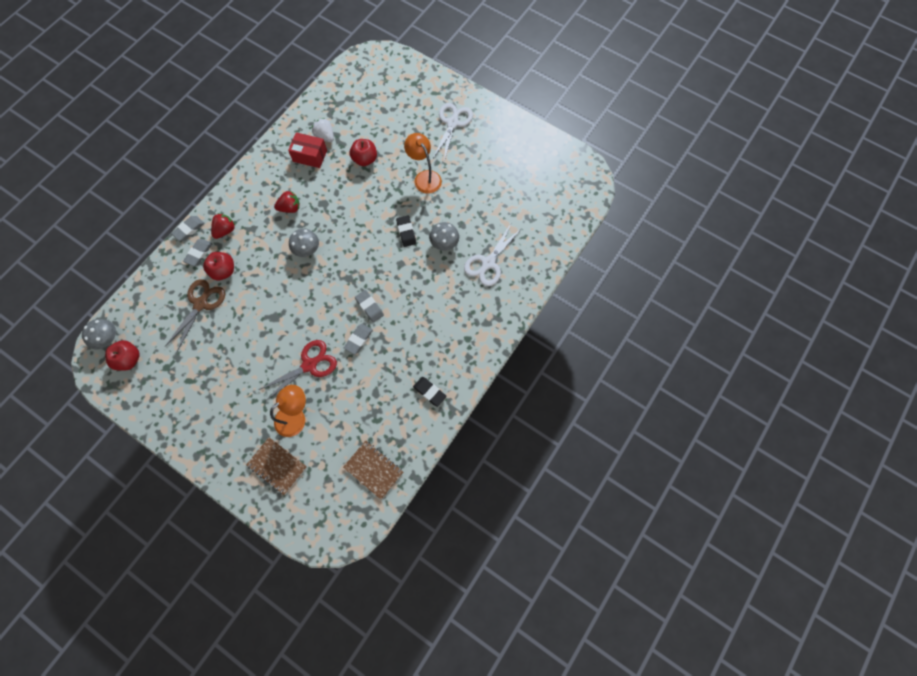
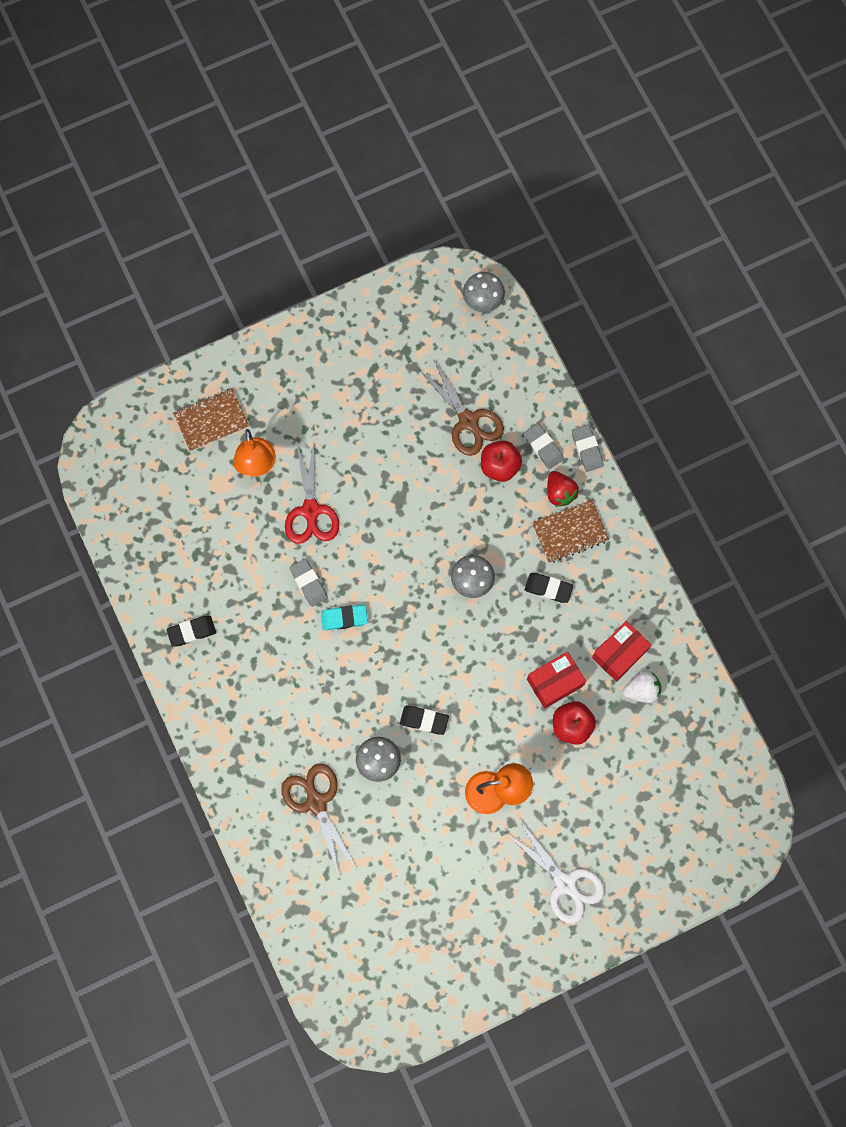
camera: 120 degrees right, 5 degrees up
(129, 359) = (441, 314): red apple -> none
(290, 208) = (548, 588): red strawberry -> black eraser
(345, 179) = (554, 682): none -> red box
(369, 307) = (344, 618): grey eraser -> turquoise eraser
(373, 469) = (142, 521): brown notebook -> brown notebook (570, 532)
(488, 263) = (316, 802): white scissors -> brown scissors

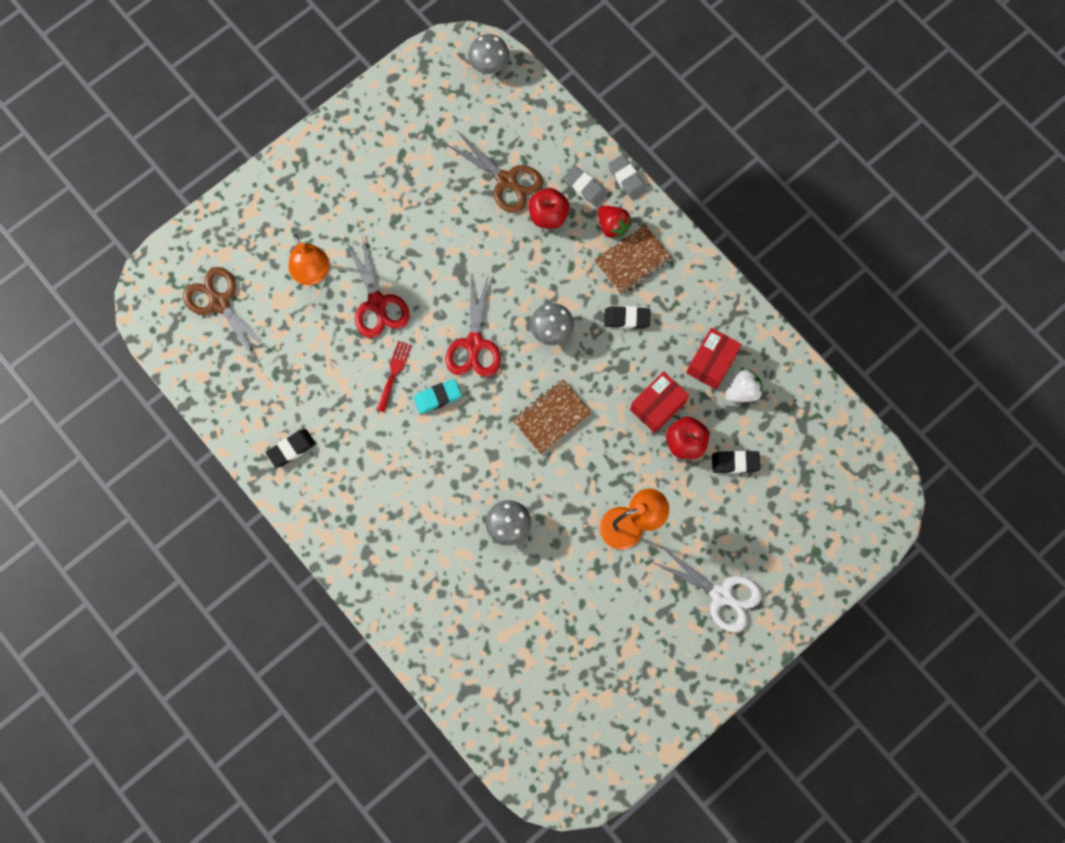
camera: 15 degrees left, 0 degrees up
(211, 420) = (257, 242): brown notebook -> brown notebook (551, 417)
(308, 583) = (394, 373): grey eraser -> red fork
(316, 802) = (458, 581): brown scissors -> brown scissors (219, 302)
(393, 575) = (474, 344): none -> red scissors
(424, 720) = (542, 475): black eraser -> black eraser (735, 463)

